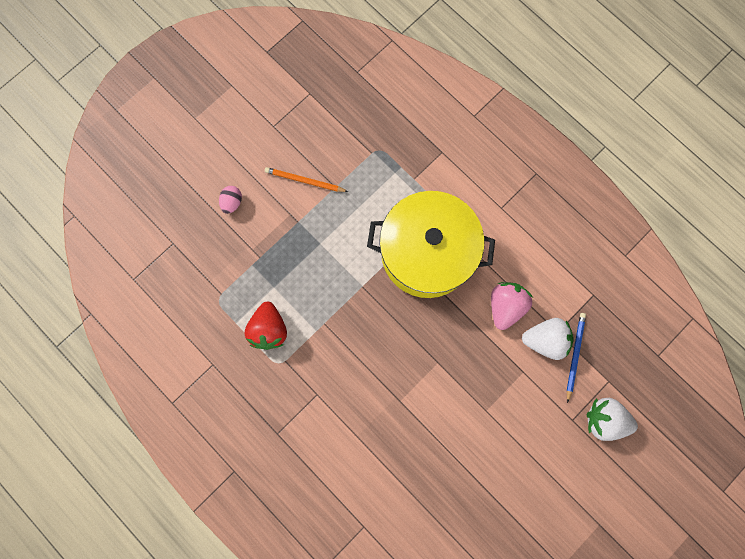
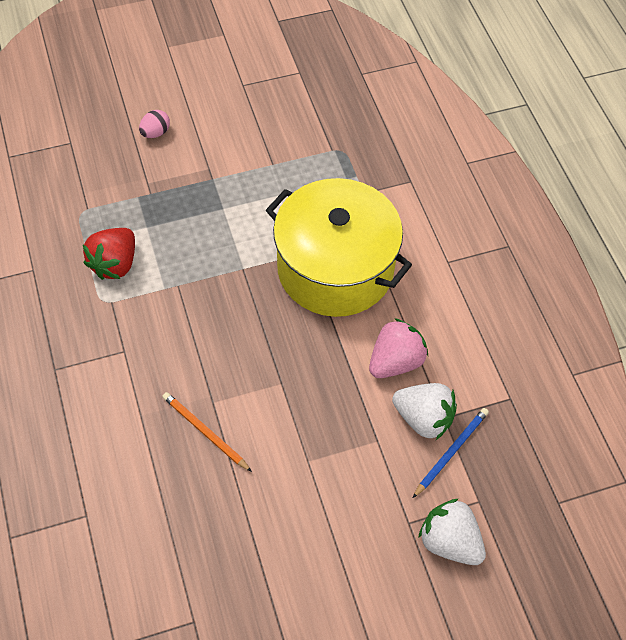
camera: 25 degrees right, 20 degrees down
(304, 181) = (244, 145): orange pencil -> orange pencil (205, 432)

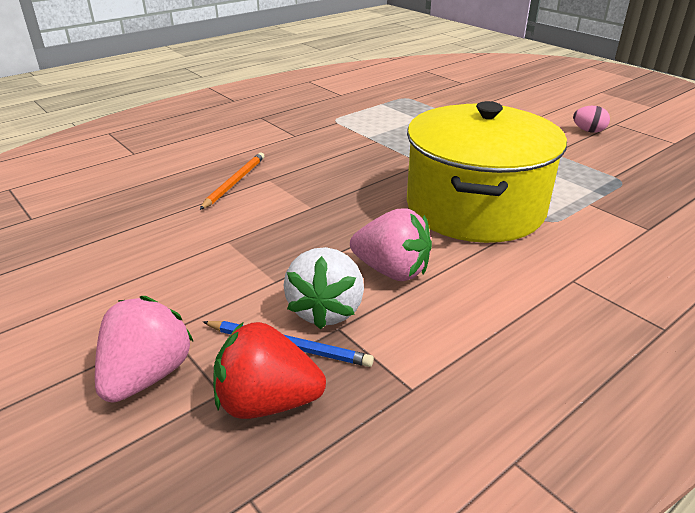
camera: 70 degrees right, 25 degrees down
(115, 264) = (372, 116): red strawberry -> red strawberry (267, 402)
(155, 133) = (512, 104): pink egg -> pink egg (588, 131)
(449, 541) = (147, 375): white strawberry -> pink strawberry

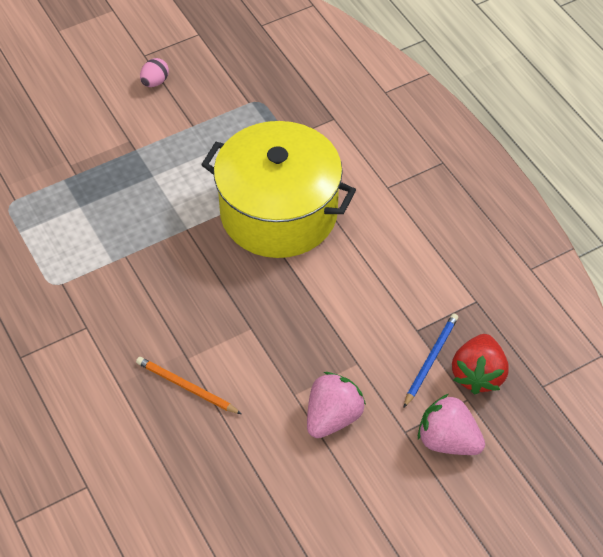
camera: 80 degrees left, 20 degrees up
(326, 310) = (397, 335): white strawberry -> none
(392, 271) = (358, 288): pink strawberry -> pink strawberry (332, 417)

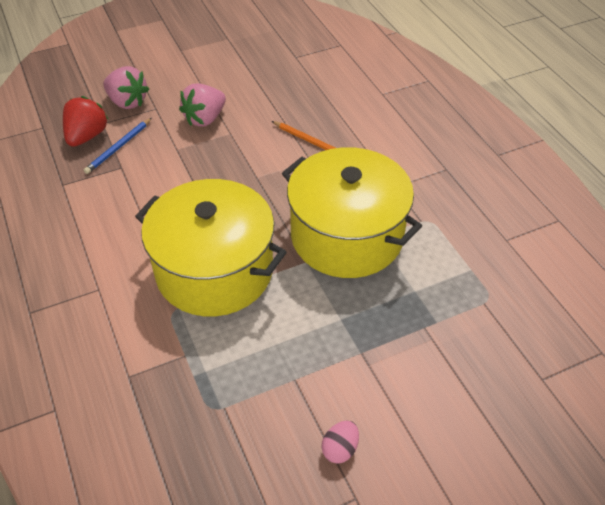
camera: 175 degrees left, 5 degrees down
(145, 259) = (347, 236): none -> yellow pot

